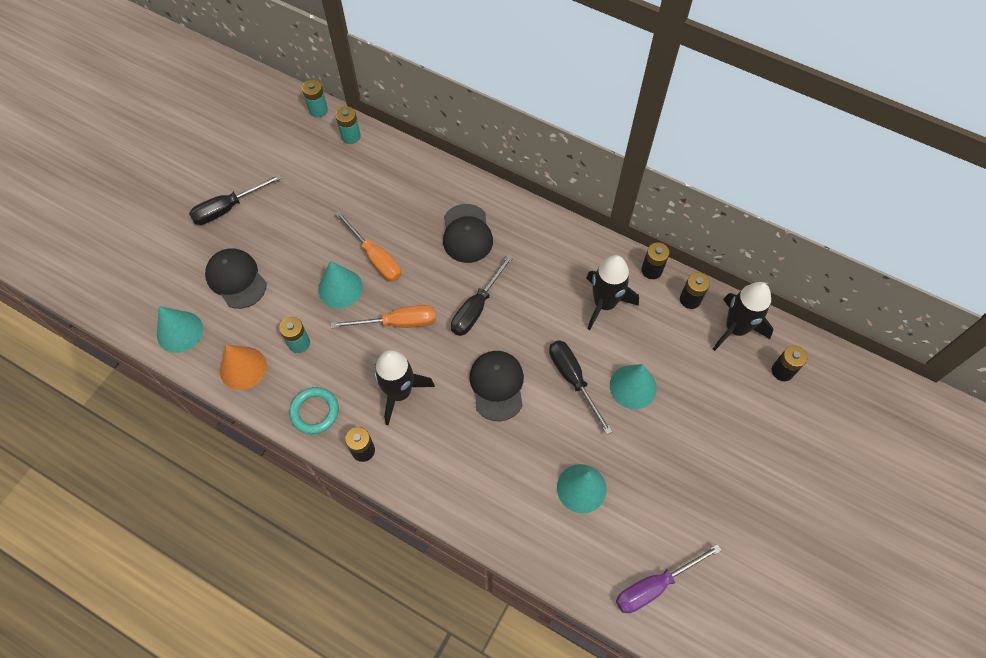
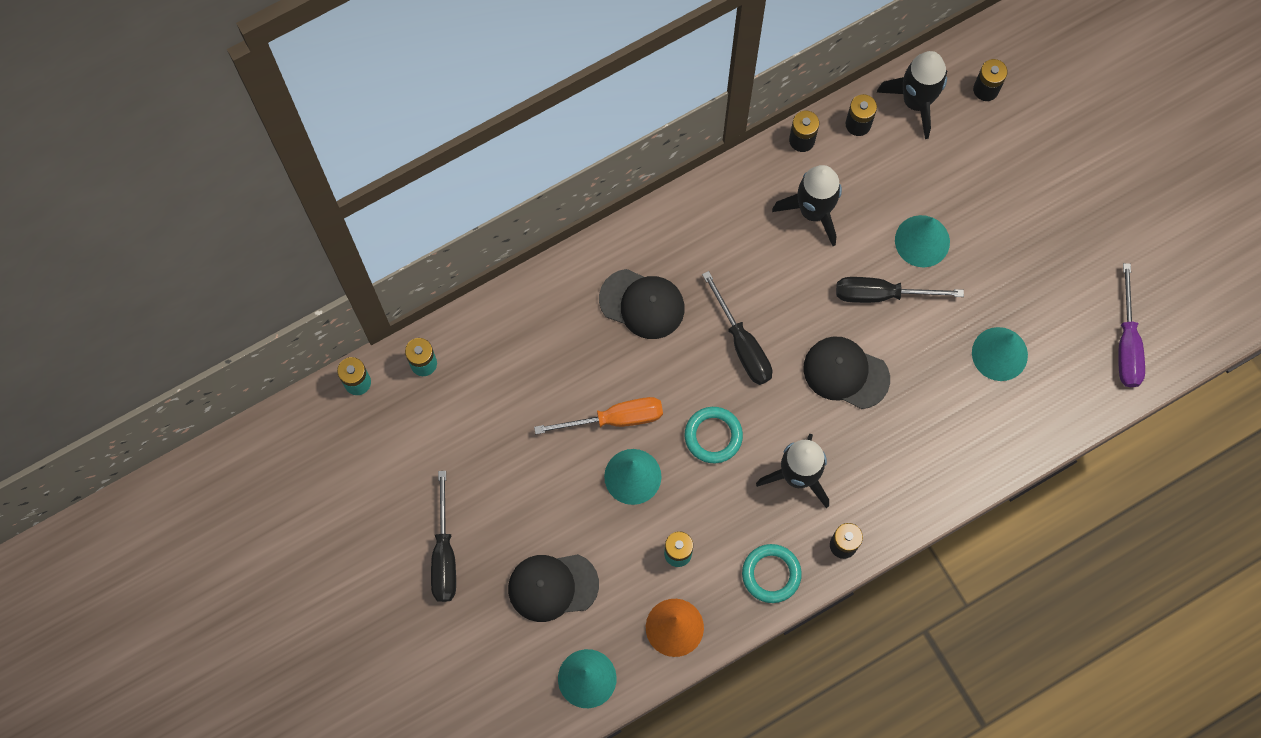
camera: 60 degrees left, 10 degrees up
(398, 323) = (713, 436): orange screwdriver -> turquoise ring

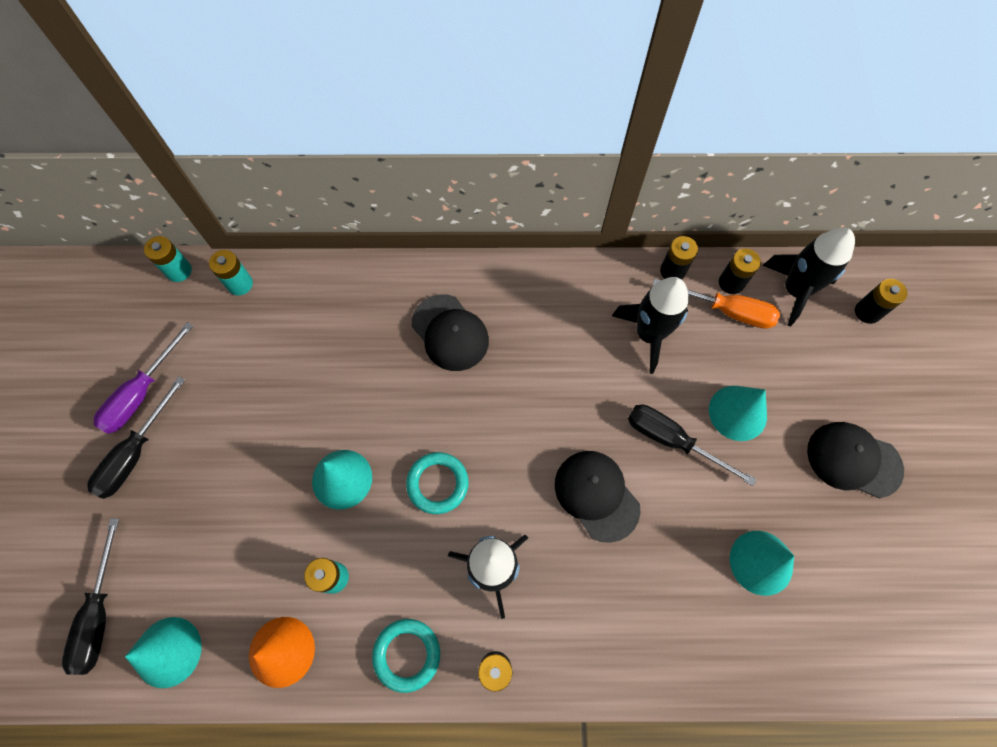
camera: 30 degrees right, 5 degrees down
(552, 586) = (202, 540): black cap -> black cap (853, 460)
(615, 419) = (362, 418): orange screwdriver -> orange screwdriver (726, 311)
(742, 344) = (516, 415): black screwdriver -> black screwdriver (100, 614)
(1127, 343) = (904, 628): purple screwdriver -> purple screwdriver (141, 393)

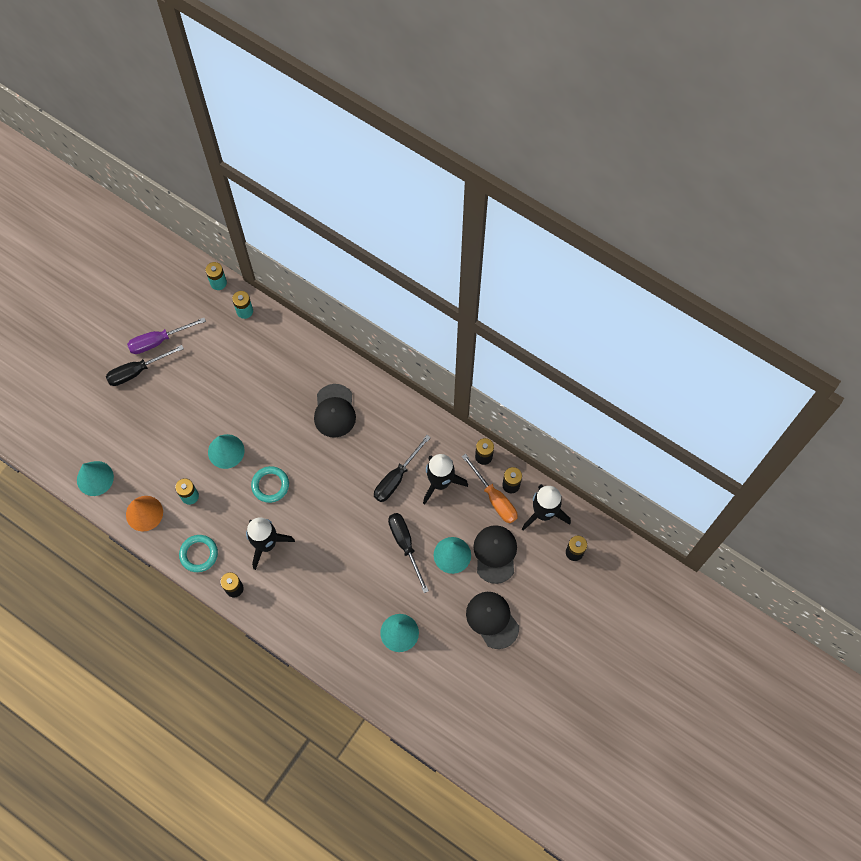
camera: 35 degrees right, 0 degrees up
(100, 614) = (75, 440): black screwdriver -> black screwdriver (396, 478)
(596, 495) = (344, 545): black cap -> black cap (495, 554)

